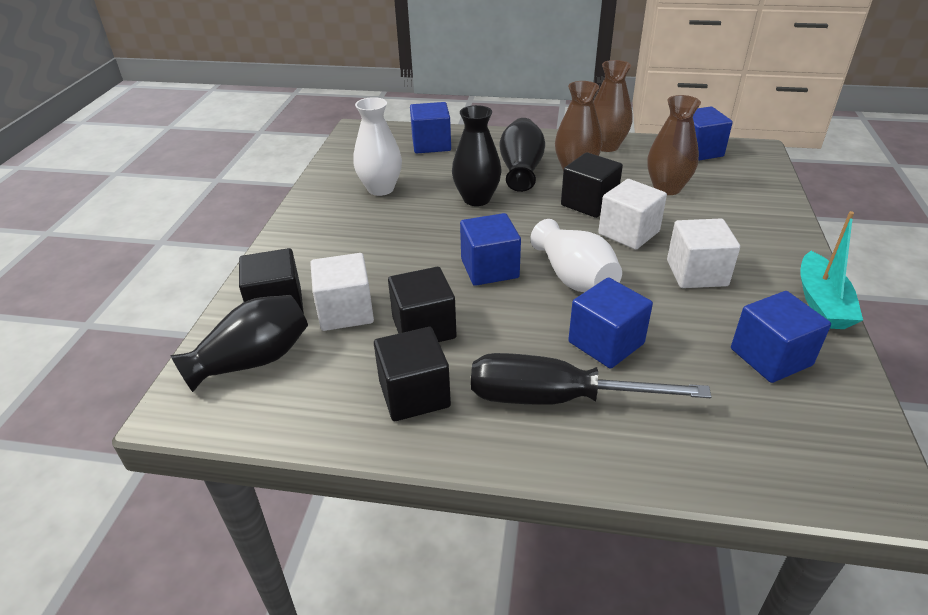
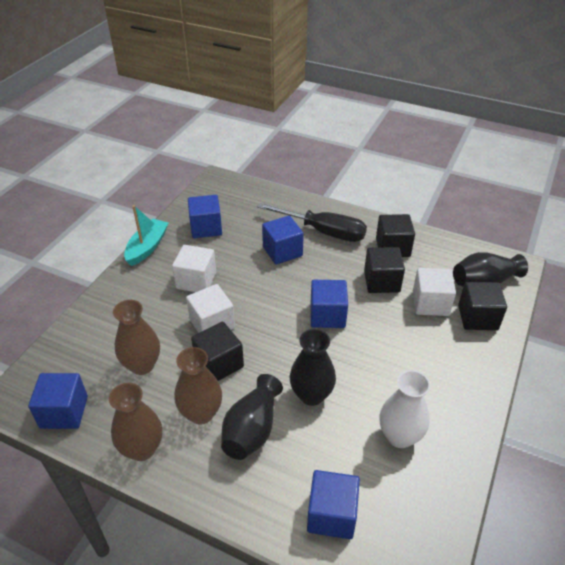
camera: 165 degrees left, 5 degrees up
(574, 278) = (275, 295): white vase -> none

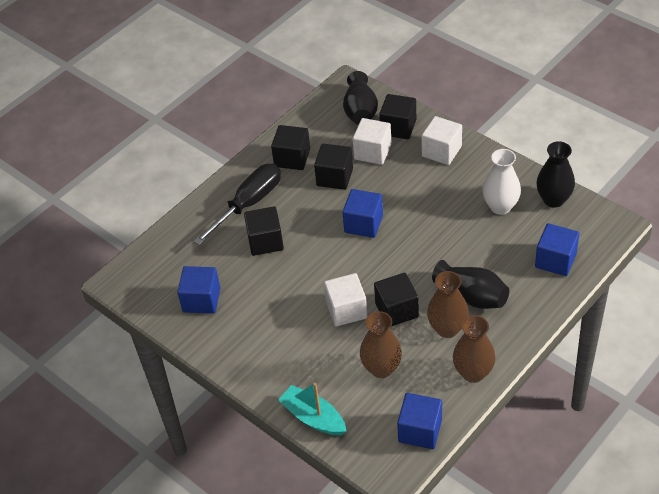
camera: 70 degrees left, 5 degrees up
(147, 247) = (213, 355): turquoise boat -> turquoise boat (313, 417)
(196, 281) = (282, 316): white cube -> white cube (441, 151)
(282, 251) = (265, 241): blue cube -> black cube
(311, 395) = (448, 252): black vase -> black vase (553, 199)

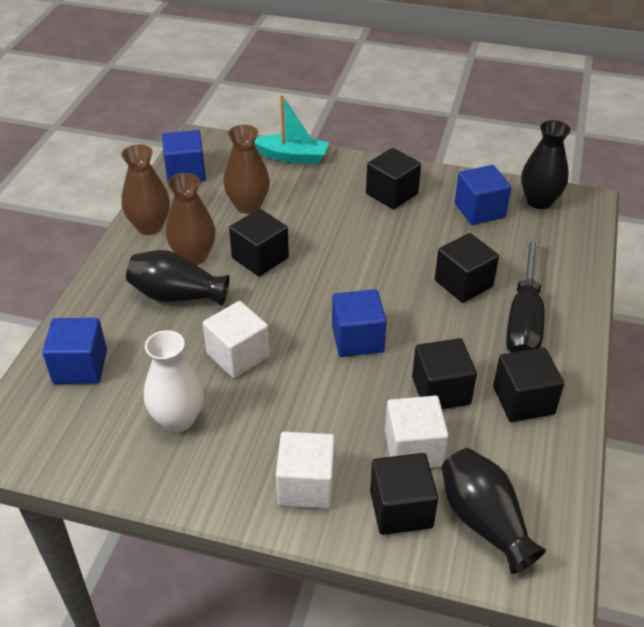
camera: 150 degrees right, 5 degrees down
(256, 340) = (392, 194): none -> black cube
(346, 310) = (316, 243): white cube -> white cube (238, 355)
(553, 199) = (99, 455): black vase -> black vase (539, 201)

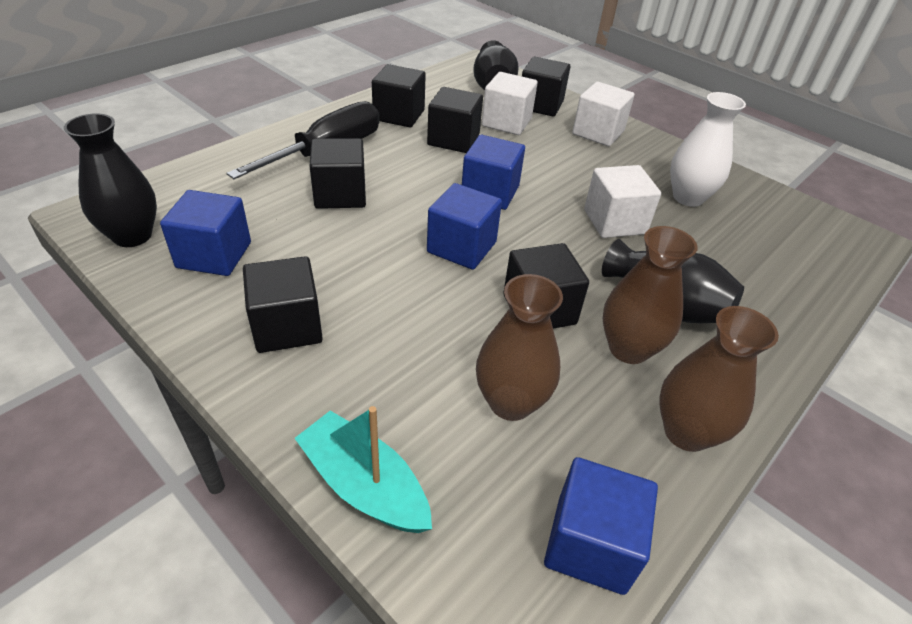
camera: 155 degrees left, 0 degrees up
(80, 367) = (788, 271): blue cube -> blue cube (461, 247)

